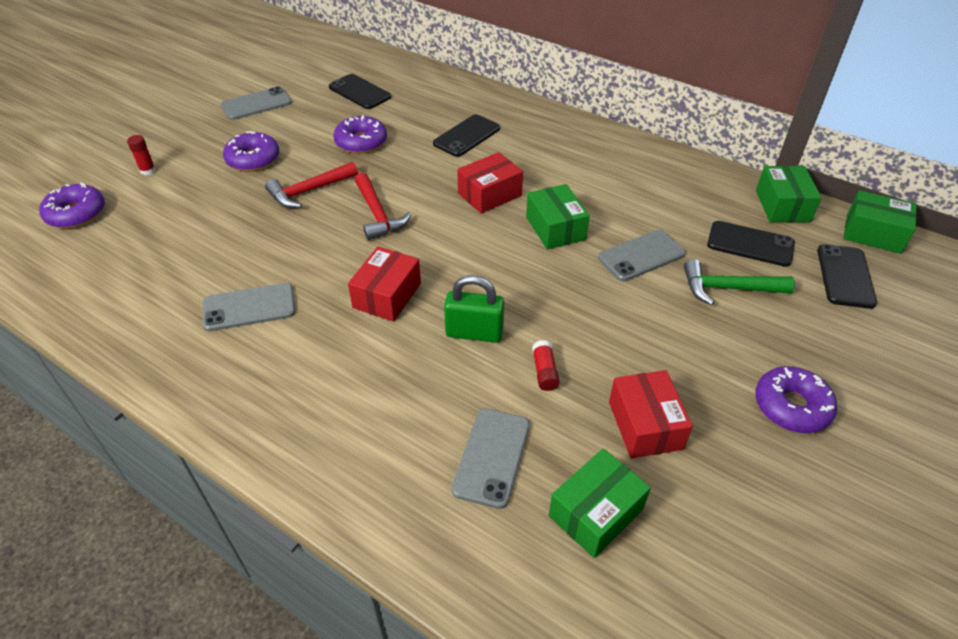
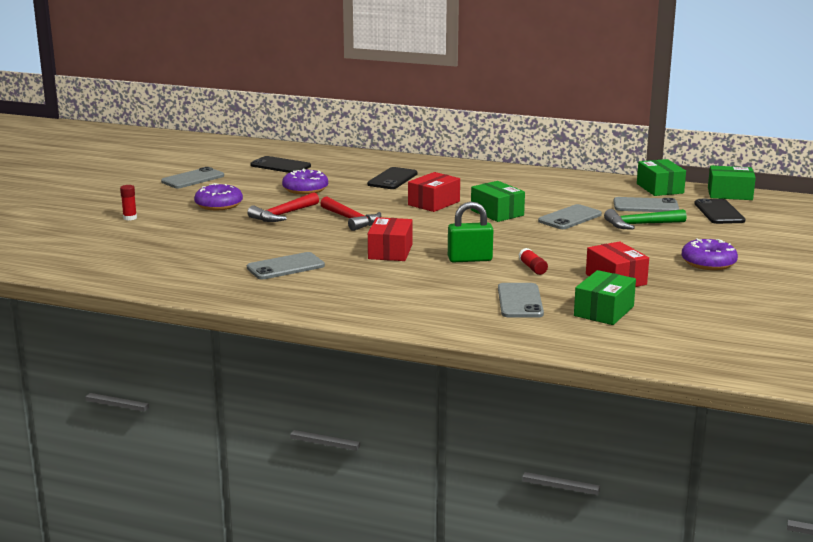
camera: 15 degrees left, 25 degrees down
(76, 214) = (89, 242): purple donut -> none
(750, 244) = (645, 206): black phone -> grey phone

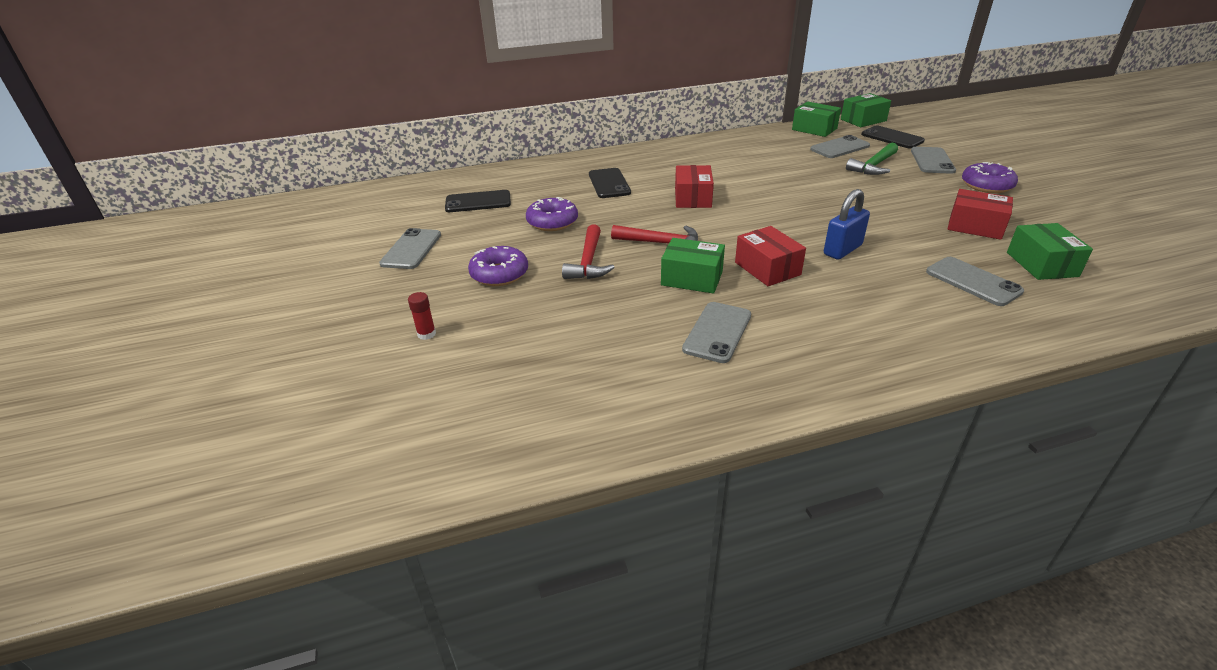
camera: 35 degrees left, 15 degrees up
(470, 259) = (842, 250): green padlock -> blue padlock
(497, 213) = (759, 190): green box -> green box (692, 278)
(532, 268) = (903, 239): red glue stick -> none
(570, 218) = (818, 176): grey phone -> grey phone (932, 161)

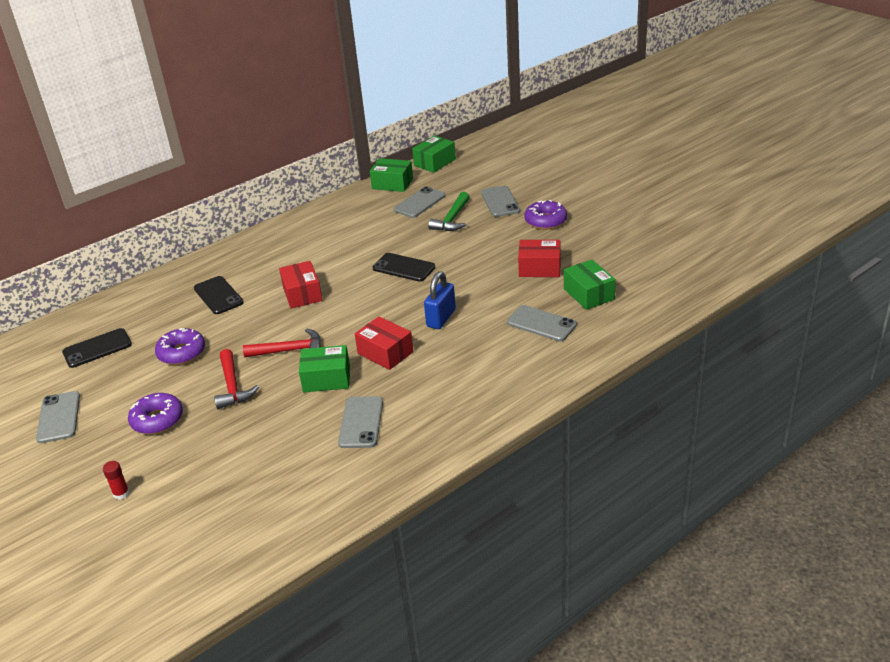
camera: 20 degrees left, 0 degrees up
(892, 138) = (463, 180): black phone -> black phone (403, 268)

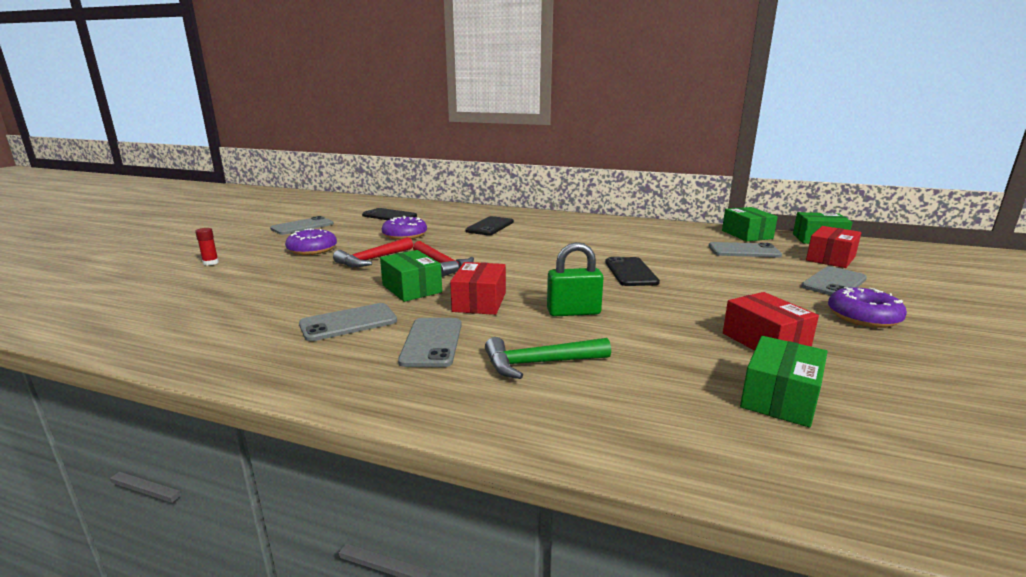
camera: 55 degrees right, 15 degrees down
(302, 294) = (529, 248): red box -> red box (830, 258)
(441, 318) = (573, 312): blue padlock -> green padlock
(452, 219) = (751, 270): green hammer -> green hammer (539, 363)
(541, 324) = (652, 379): grey phone -> grey phone (432, 342)

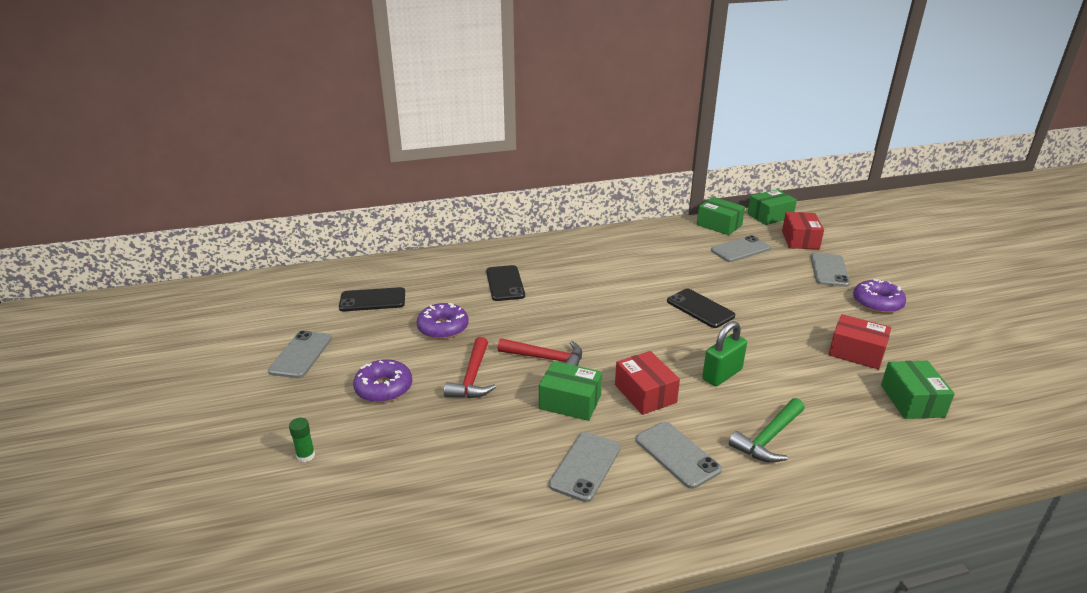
camera: 35 degrees left, 10 degrees up
(211, 263) = (306, 456): red glue stick -> green glue stick

